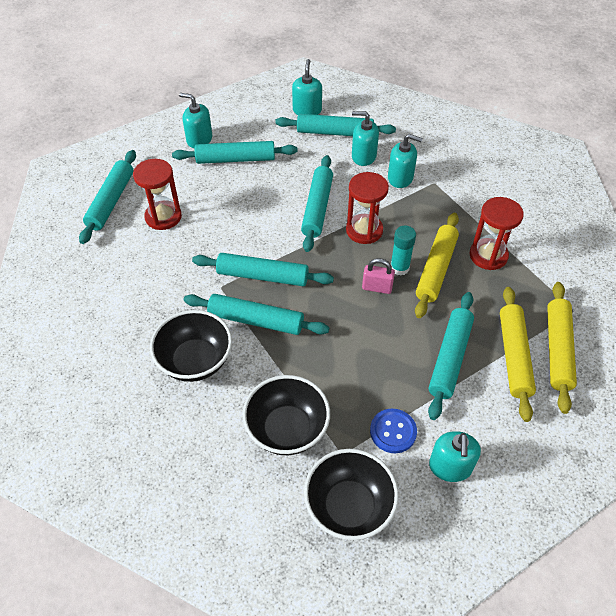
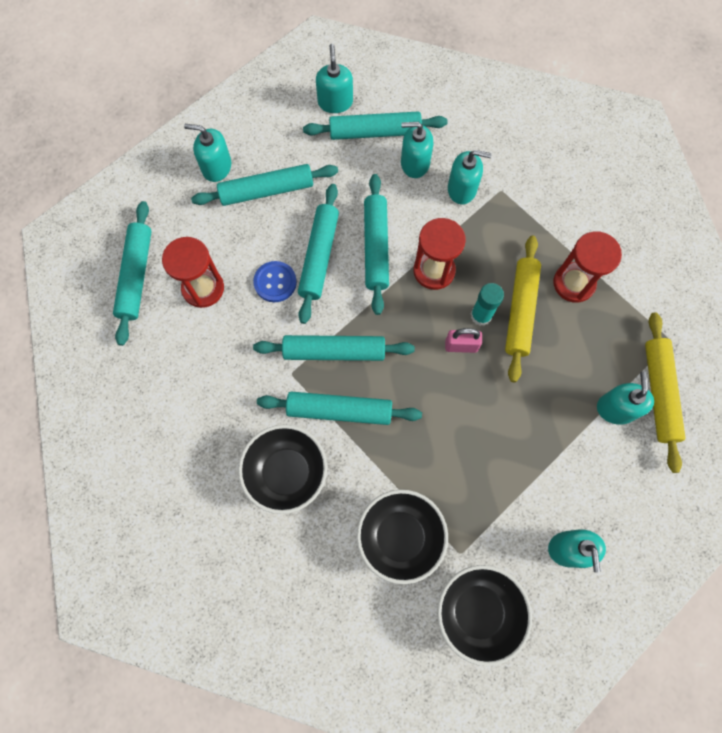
camera: 10 degrees left, 20 degrees up
(393, 431) = (506, 520): blue button -> blue button (275, 282)
(449, 358) = (550, 422): turquoise rolling pin -> turquoise rolling pin (319, 256)
(514, 356) = (616, 408): yellow rolling pin -> turquoise soap dispenser

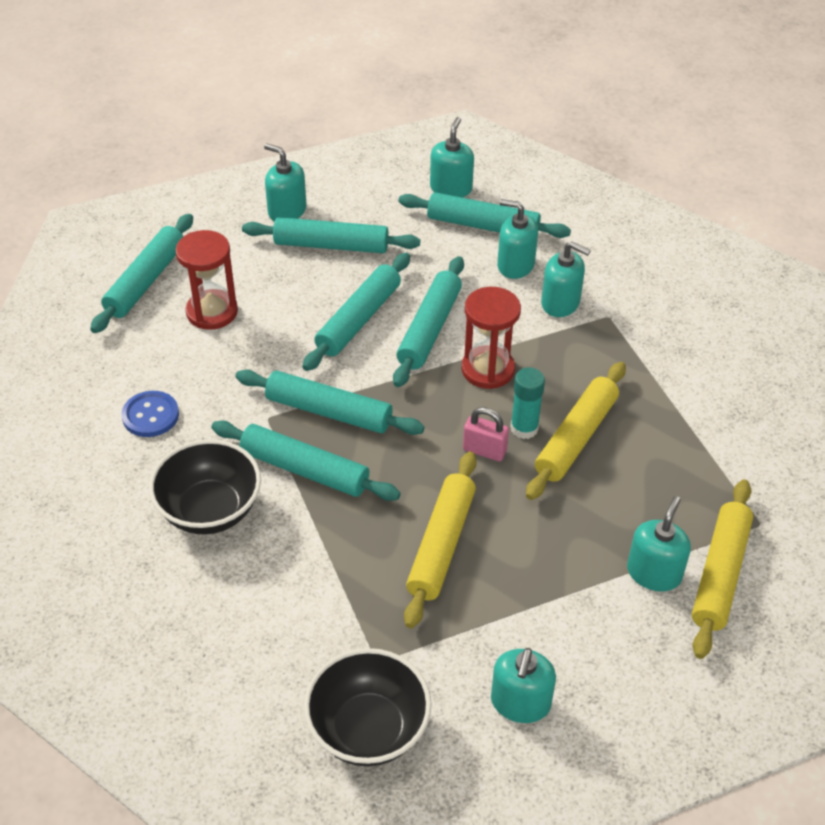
camera: 20 degrees right, 25 degrees down
(275, 282) = (295, 329): blue button -> blue button (150, 415)
(400, 537) = (311, 618): black bowl -> none
(464, 440) = (441, 544): none -> yellow rolling pin
(574, 283) = (657, 430): red hourglass -> none

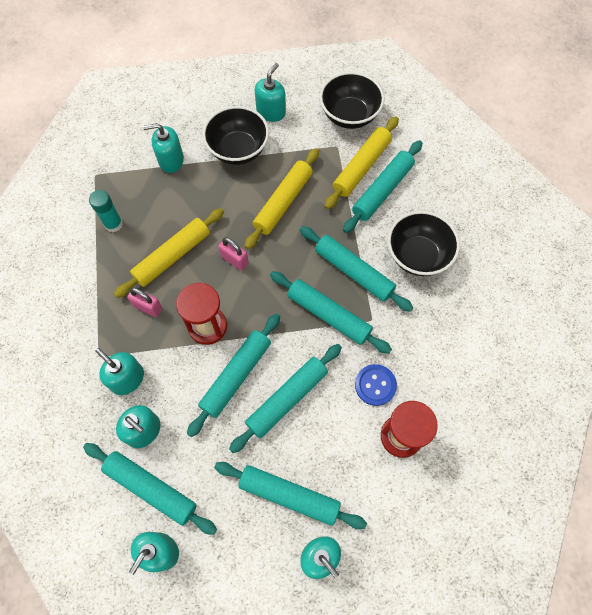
camera: 165 degrees left, 20 degrees up
(146, 281) = (453, 488): turquoise rolling pin -> turquoise rolling pin (382, 190)
(150, 415) = (453, 340): blue button -> blue button (375, 385)
(524, 428) = (202, 271): turquoise glue stick -> turquoise glue stick (113, 224)
(550, 615) = (238, 150): none -> black bowl
(576, 374) = (148, 307): none -> pink padlock
(654, 573) = (171, 160): turquoise soap dispenser -> turquoise soap dispenser turned 45 degrees clockwise
(720, 574) = (135, 152): yellow rolling pin -> yellow rolling pin (361, 167)

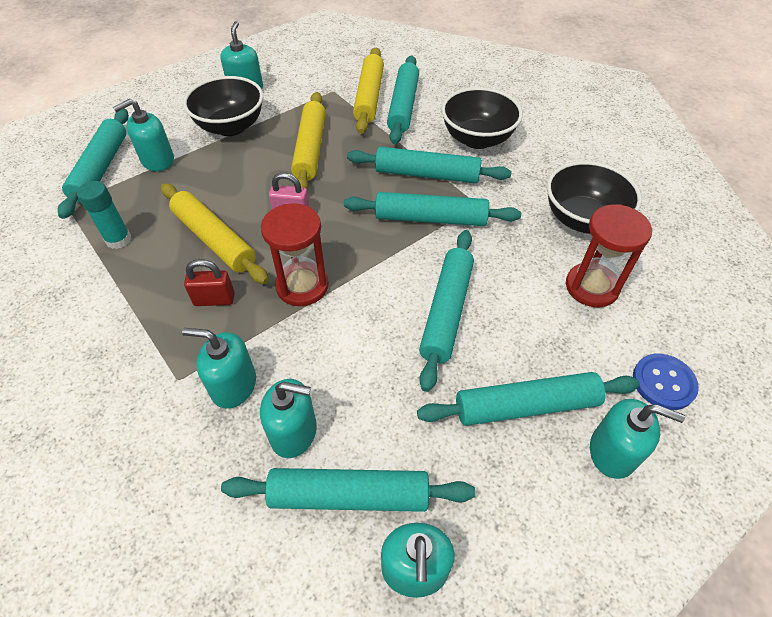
camera: 30 degrees left, 15 degrees down
(148, 307) = (214, 299): pink padlock -> red padlock
(172, 256) = (214, 240): yellow rolling pin -> yellow rolling pin turned 60 degrees counterclockwise
(236, 375) = (371, 317): turquoise rolling pin -> turquoise rolling pin (100, 168)
(349, 115) = (328, 67): black bowl -> black bowl (582, 219)
(375, 385) = (527, 255): blue button -> blue button (663, 382)

